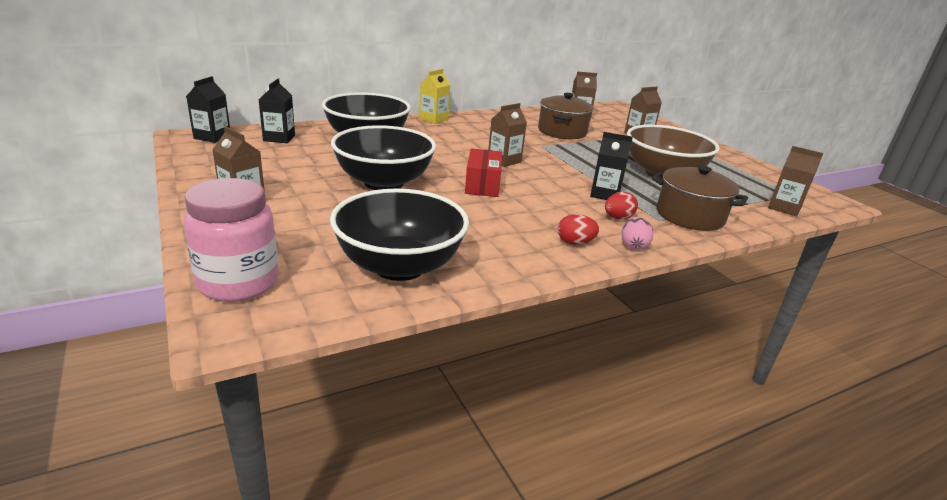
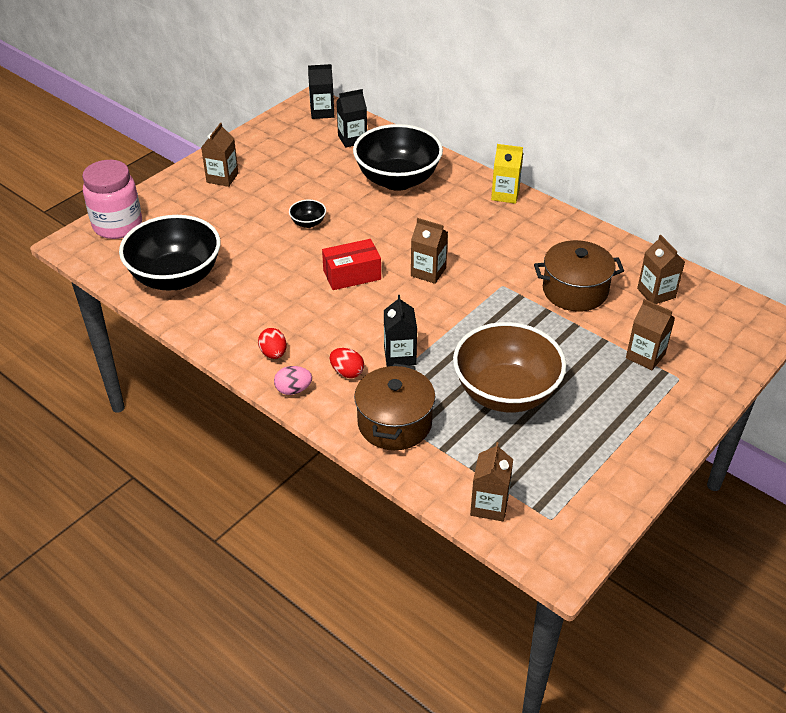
camera: 70 degrees right, 15 degrees up
(384, 182) = (308, 223): black bowl -> black bowl, size x0.40

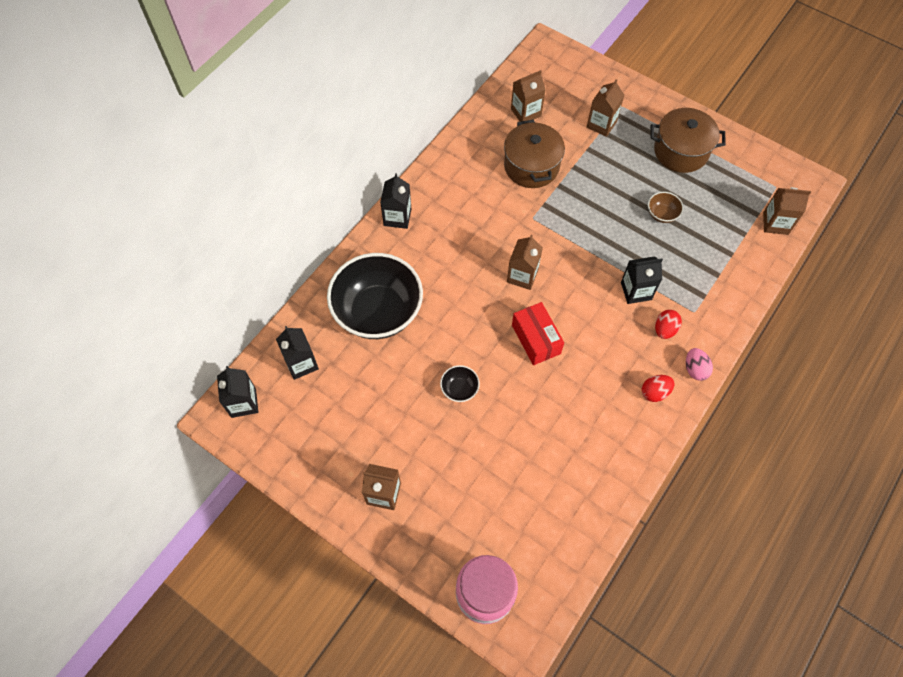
camera: 95 degrees left, 20 degrees up
(176, 277) = (564, 506): black bowl -> none
(394, 423) = (713, 289): brown pot -> brown pot (681, 151)
(505, 194) = (397, 217): yellow carton -> black carton
(505, 393) = (662, 214): brown bowl -> brown bowl, size x0.40

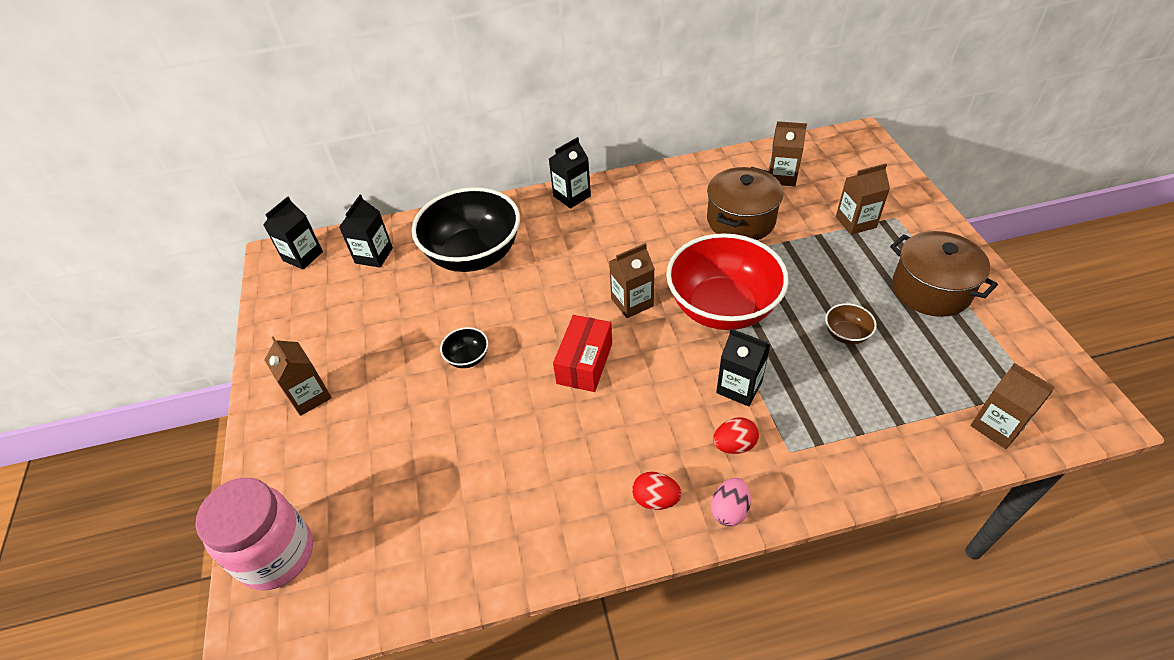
camera: 45 degrees right, 15 degrees down
(579, 242) = (722, 308): none -> red bowl

